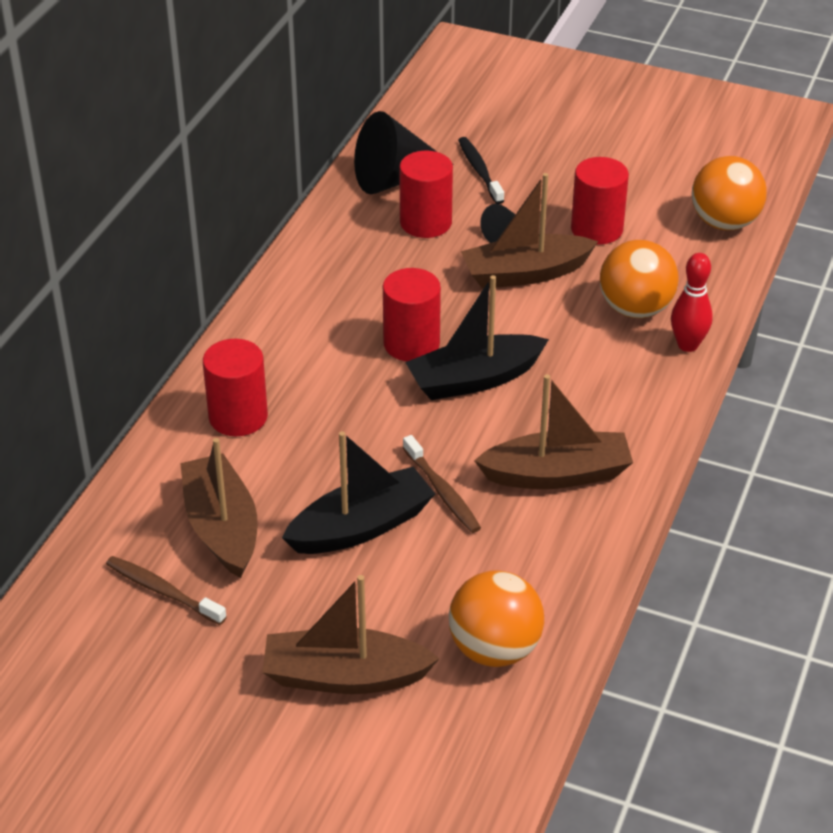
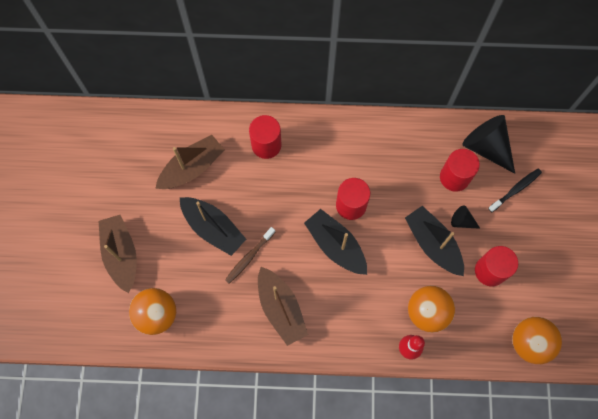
camera: 70 degrees right, 30 degrees up
(162, 591) = (146, 159): brown toothbrush -> none
(525, 273) = (433, 244): brown boat -> black boat

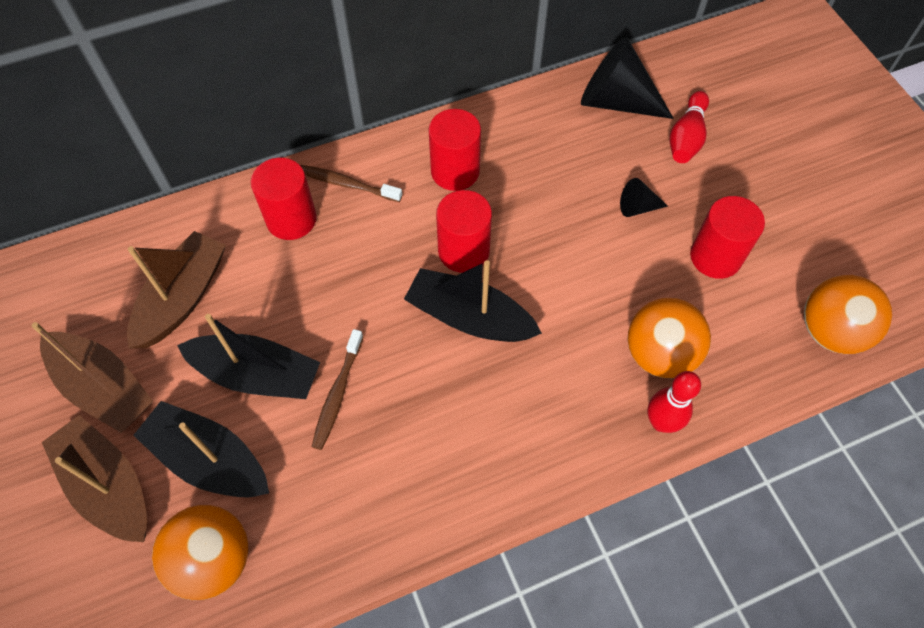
camera: 25 degrees left, 10 degrees down
(281, 308) = (427, 451): brown boat -> brown boat (103, 387)
(305, 136) = (347, 184): none -> brown toothbrush
(433, 244) = (614, 255): black boat -> black boat (209, 460)
(454, 177) = (594, 155): red cylinder -> red cylinder (455, 171)
(515, 189) = (686, 138): black toothbrush -> red bowling pin

